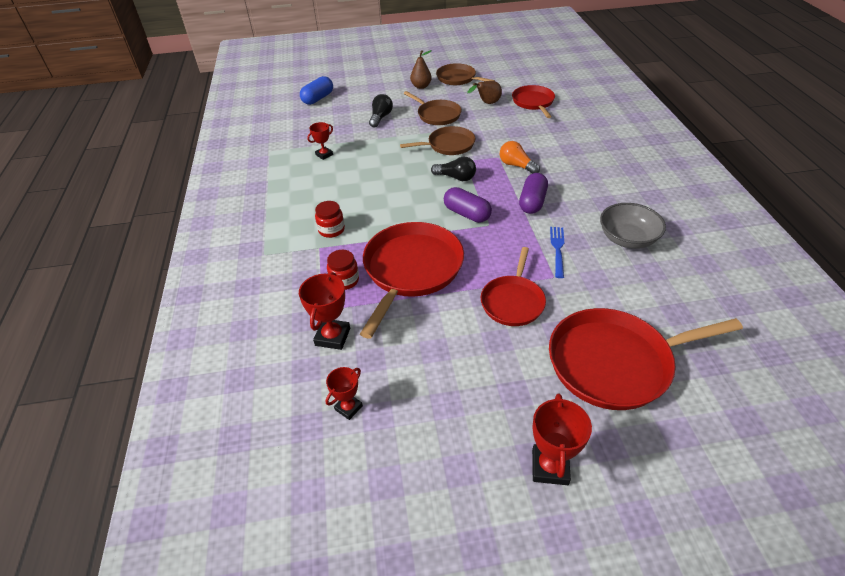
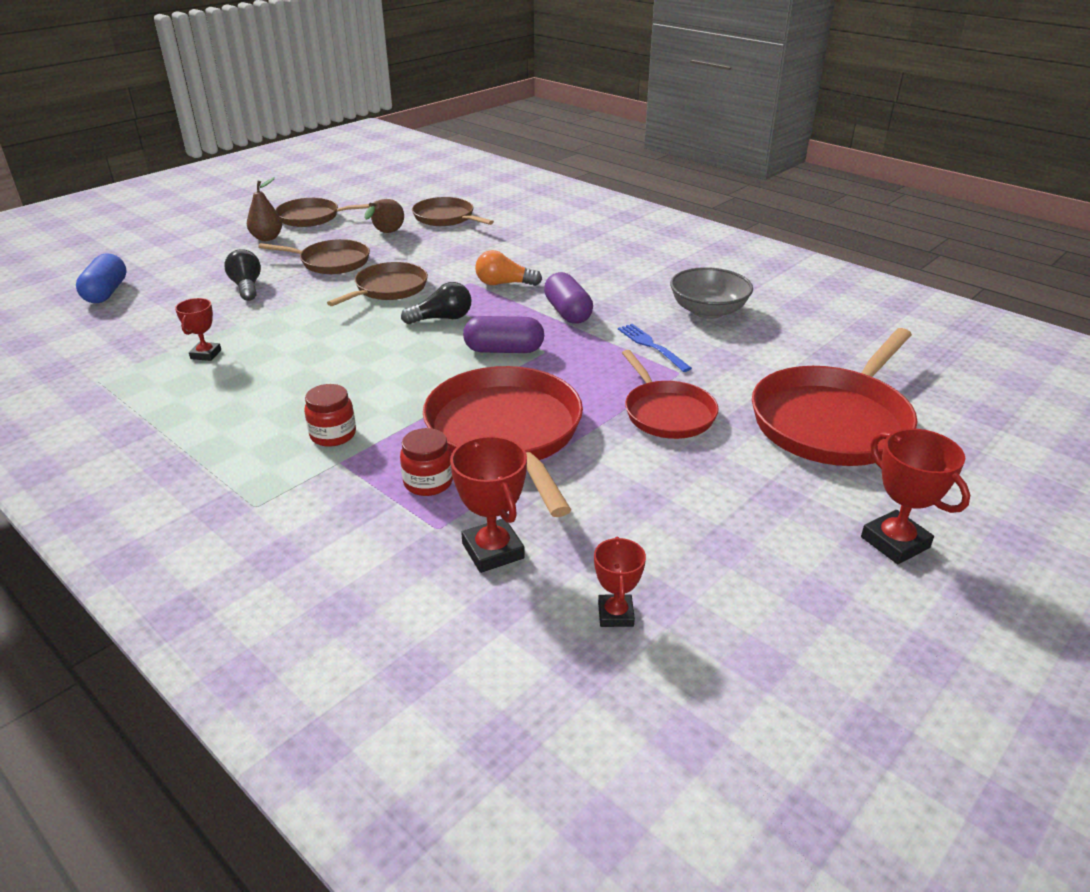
camera: 40 degrees left, 10 degrees down
(533, 102) = (446, 218): red pan -> brown pan

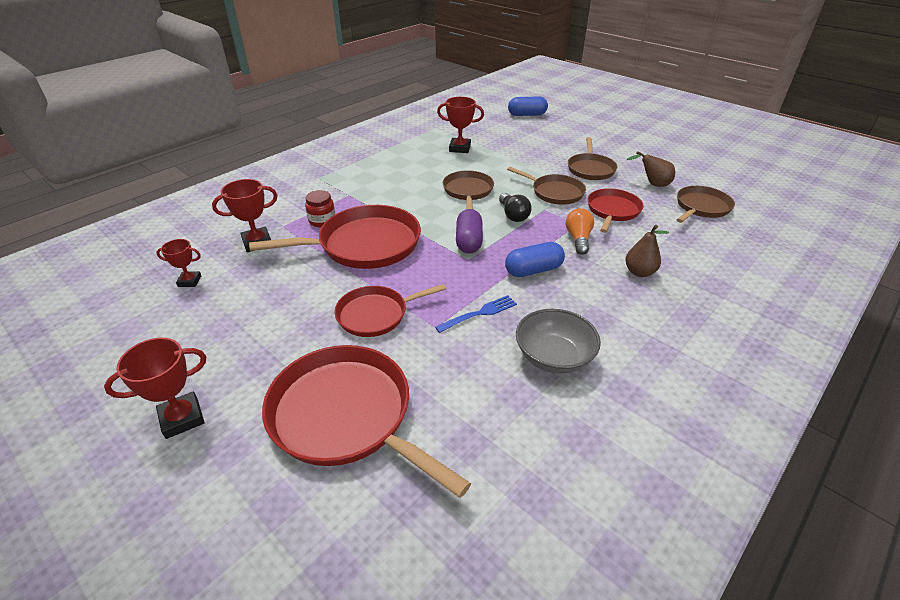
camera: 90 degrees right, 5 degrees up
(206, 354) = (460, 148): red trophy -> red trophy, size x1.57
(247, 287) = (544, 148): black light bulb -> none
(267, 238) = (620, 144): brown pear -> brown pear (639, 272)
(312, 217) = (665, 154): brown pan -> brown pan (468, 191)
(333, 435) = (374, 190): red jar -> none
(444, 260) = (612, 211): none -> red pan
(568, 312) = (533, 270): purple capsule -> blue capsule

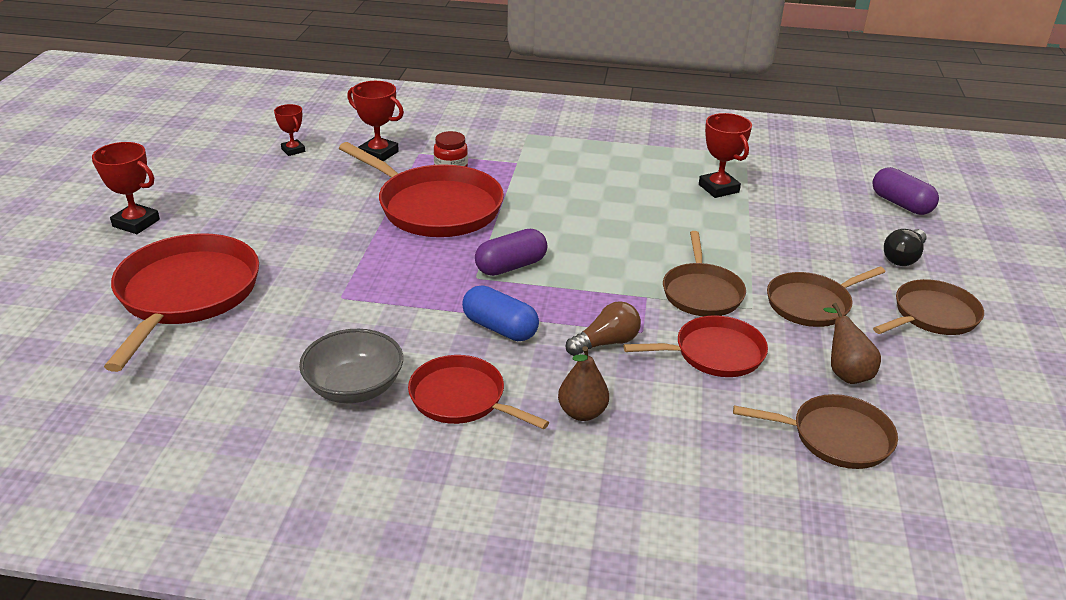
camera: 55 degrees right, 5 degrees down
(376, 314) = (329, 257): red pan -> red pan (461, 398)
(468, 191) = (620, 229): brown pan -> brown pan (932, 315)
(479, 313) = (384, 316): blue fork -> none
(513, 215) = (604, 278): black light bulb -> black light bulb (903, 257)
(527, 115) = (901, 204): blue capsule -> purple capsule
(578, 239) = (606, 343): orange light bulb -> brown light bulb

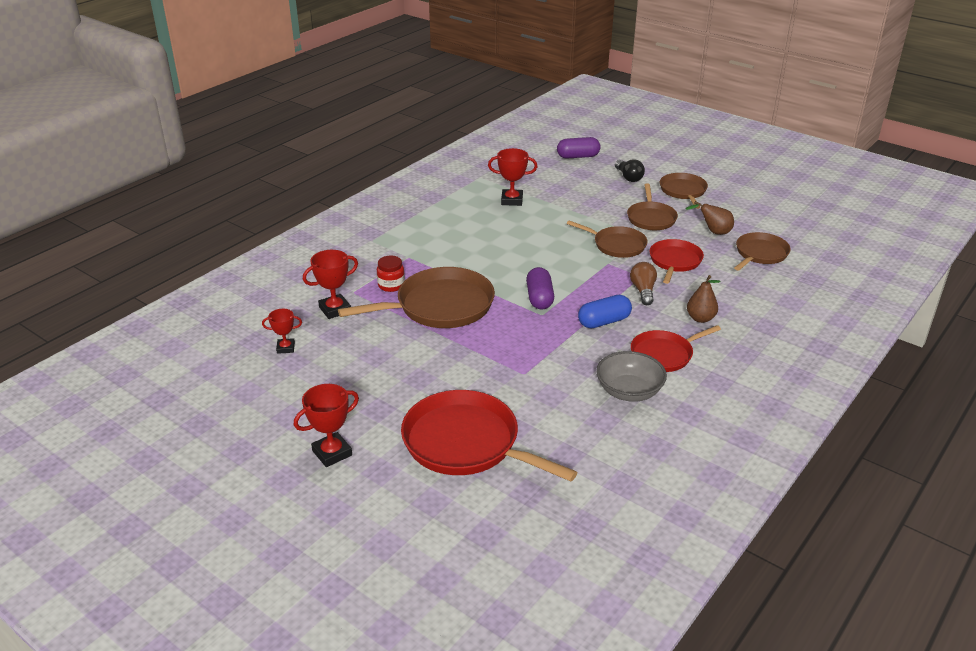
camera: 60 degrees left, 0 degrees up
(435, 207) = (440, 306): red pan -> brown pan

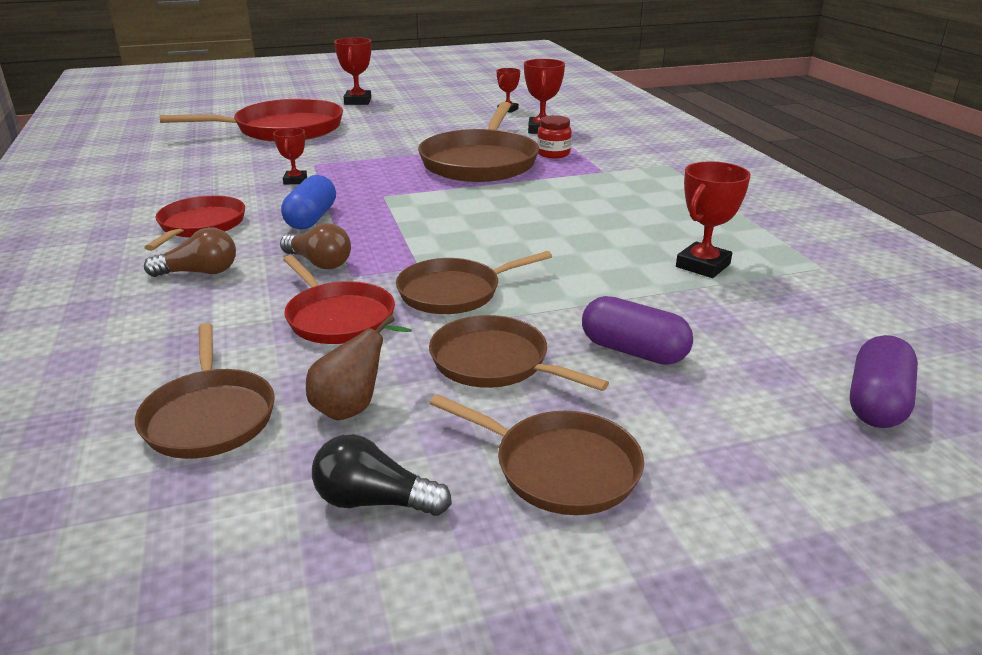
camera: 125 degrees right, 5 degrees down
(539, 298) = (414, 204): purple capsule -> purple capsule (633, 351)
(562, 362) = (295, 180): none -> red trophy
(628, 177) = (704, 422): black light bulb -> black light bulb (374, 501)
(629, 391) = (199, 191): grey bowl -> none
(700, 318) = (200, 272): brown pear -> brown light bulb

